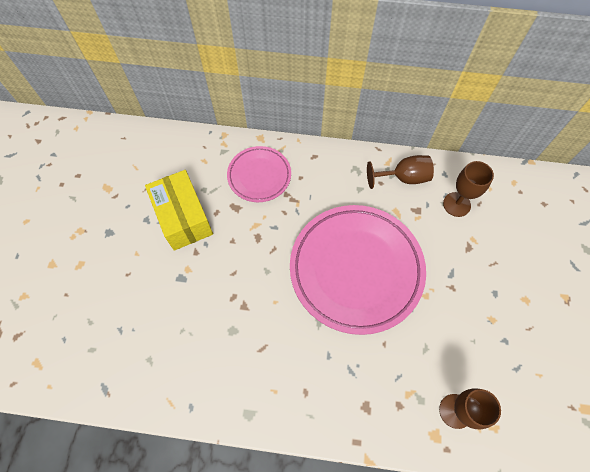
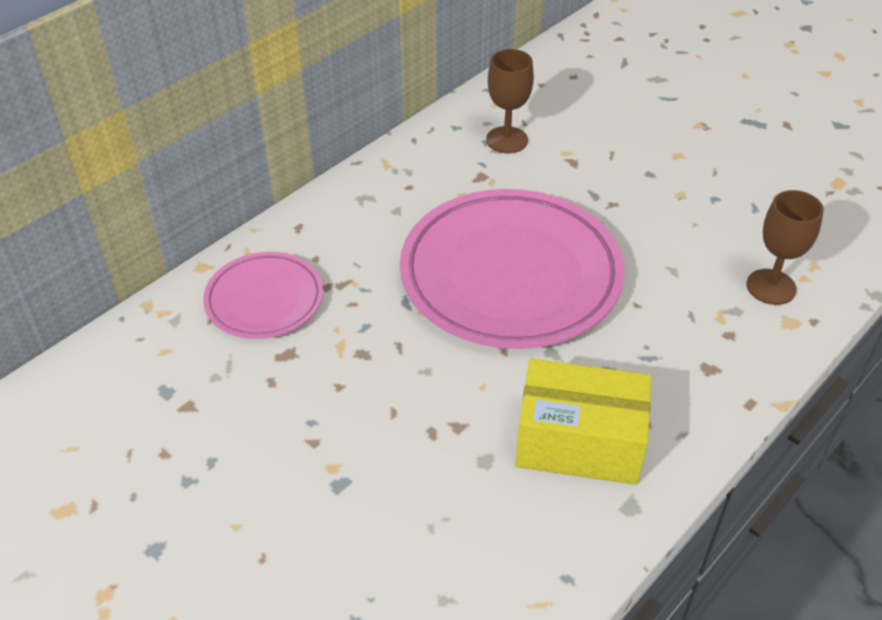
camera: 55 degrees left, 20 degrees down
(183, 218) = (237, 428): yellow box -> yellow box (579, 442)
(403, 178) = (423, 163): brown goblet -> none

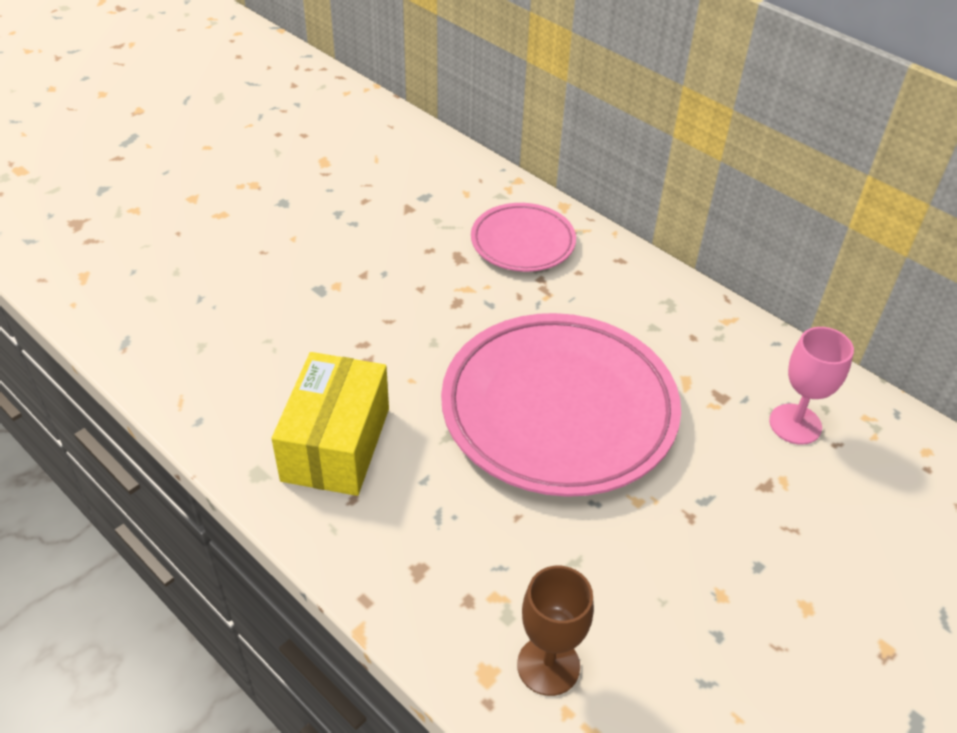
camera: 90 degrees right, 0 degrees up
(507, 140) = (795, 424): brown goblet -> pink goblet

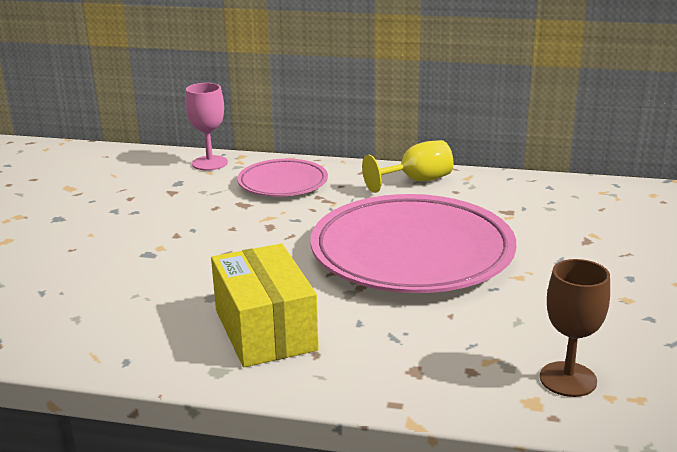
camera: 30 degrees left, 20 degrees down
(665, 301) = (416, 181): none -> yellow goblet
(795, 424) = (567, 208): pink goblet -> pink goblet (210, 163)

